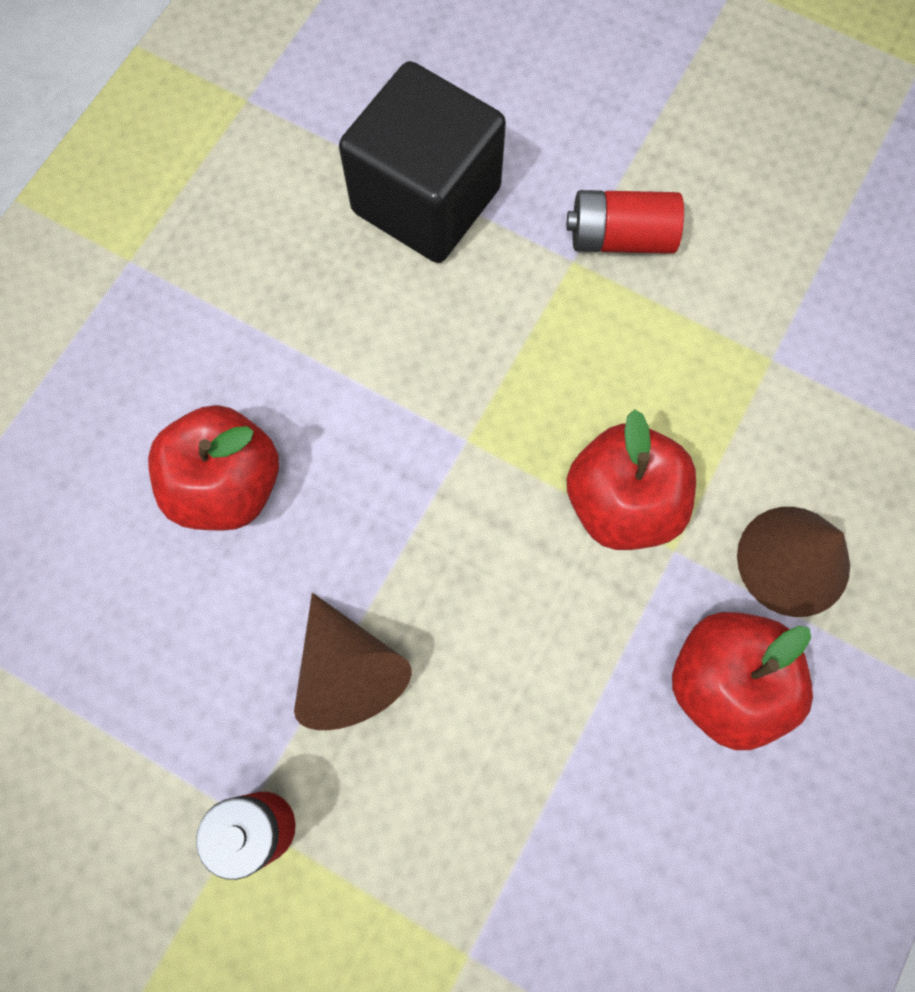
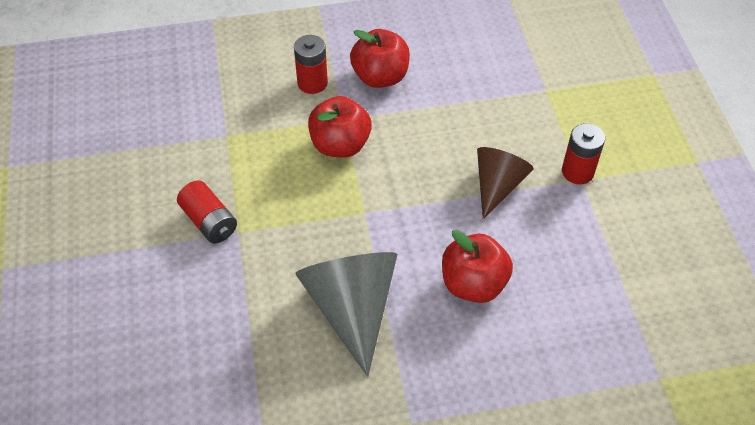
camera: 130 degrees left, 20 degrees down
(333, 310) = (352, 307): none -> grey cone
(426, 200) = (256, 313): black cube -> none
(793, 560) = (312, 83): brown cone -> red battery

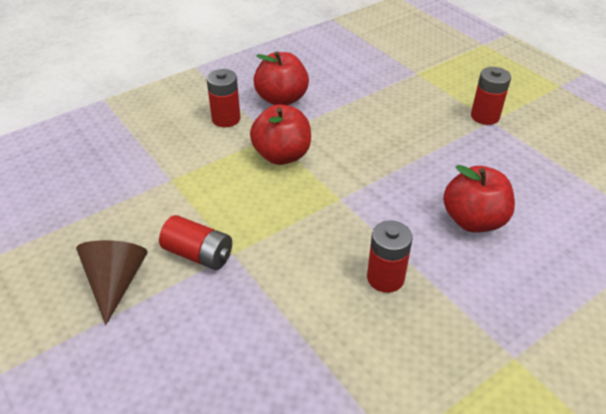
camera: 25 degrees left, 10 degrees down
(352, 307) = (385, 278): grey cone -> red battery
(497, 185) = (433, 144): brown cone -> brown cone (116, 282)

